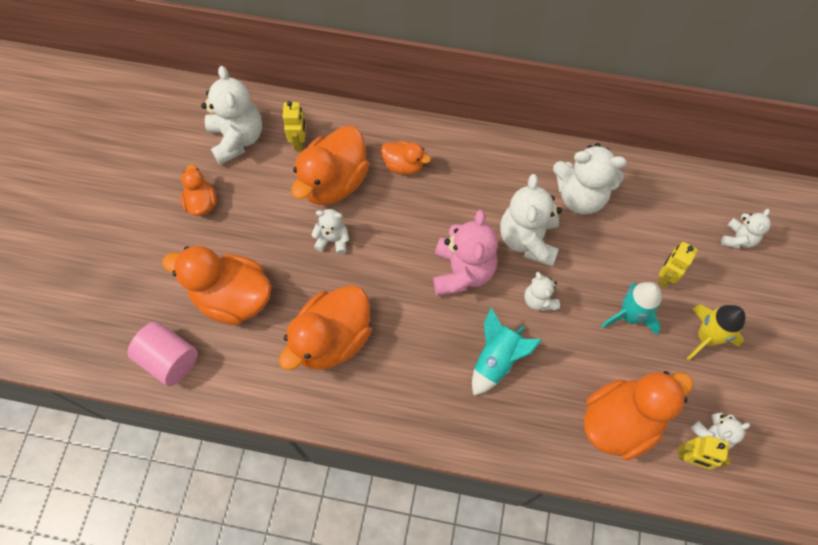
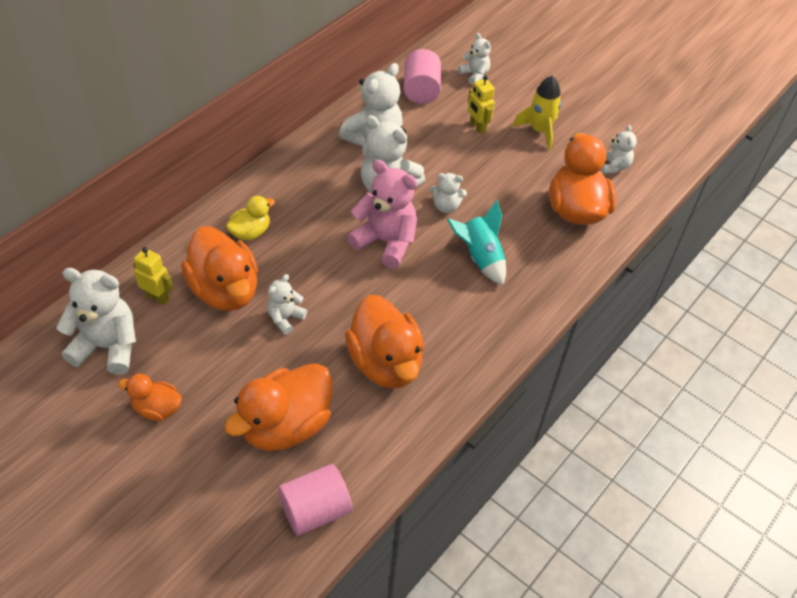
camera: 65 degrees left, 15 degrees down
(403, 165) = (250, 232): orange duck -> yellow duck
(629, 315) = (495, 162): turquoise rocket -> none
(675, 203) = (421, 90): none -> pink cylinder
(690, 458) = (625, 186): yellow robot -> none

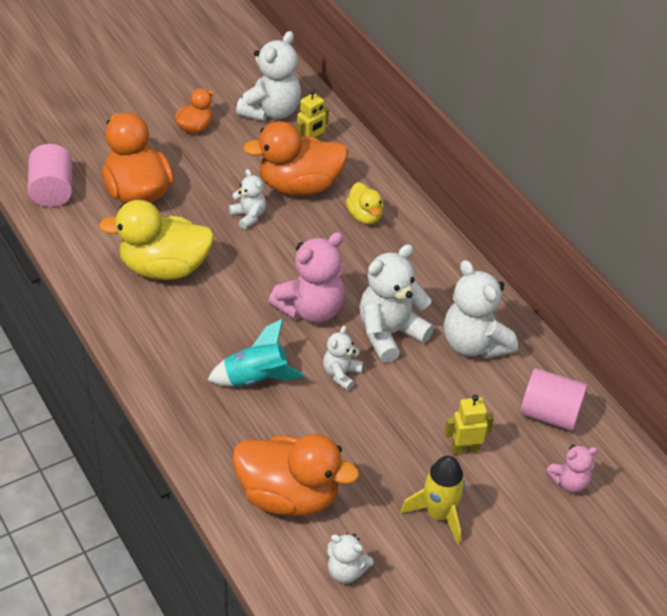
camera: 110 degrees right, 5 degrees down
(385, 363) = (164, 268): orange duck -> yellow duck
(474, 75) = (569, 482): white teddy bear -> pink teddy bear

